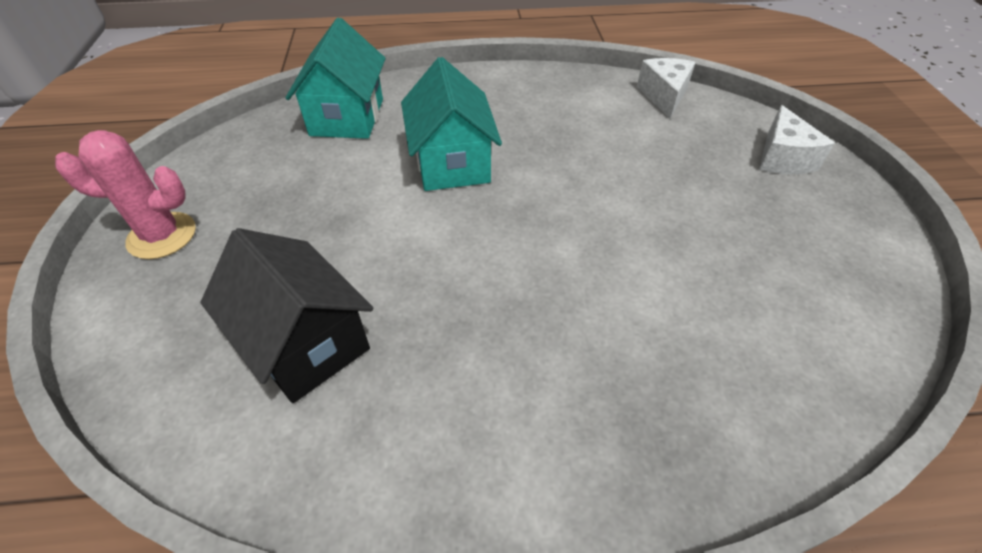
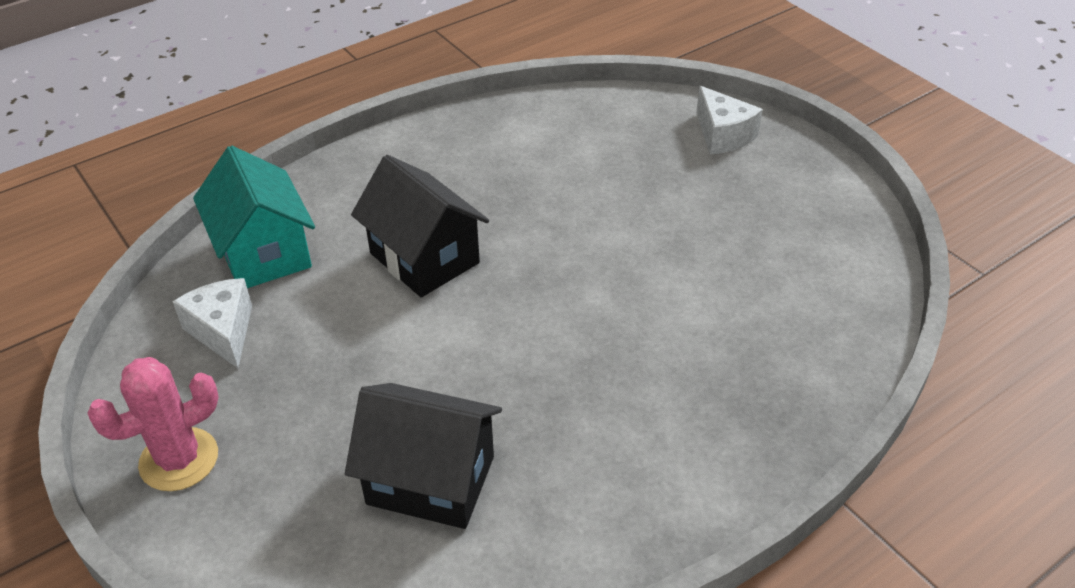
camera: 30 degrees left, 5 degrees down
(452, 163) = (424, 258): turquoise house -> black house
(664, 96) = (580, 107): white cheese -> white cheese (223, 331)

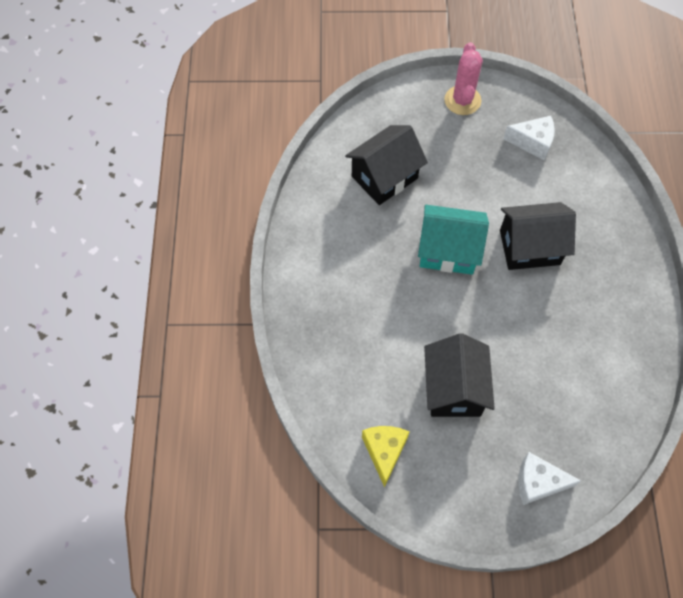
camera: 125 degrees right, 20 degrees up
(264, 253) = (583, 181): turquoise house -> turquoise house (448, 251)
(695, 237) = (454, 389): none -> black house
(838, 257) = (384, 452): none -> yellow cheese

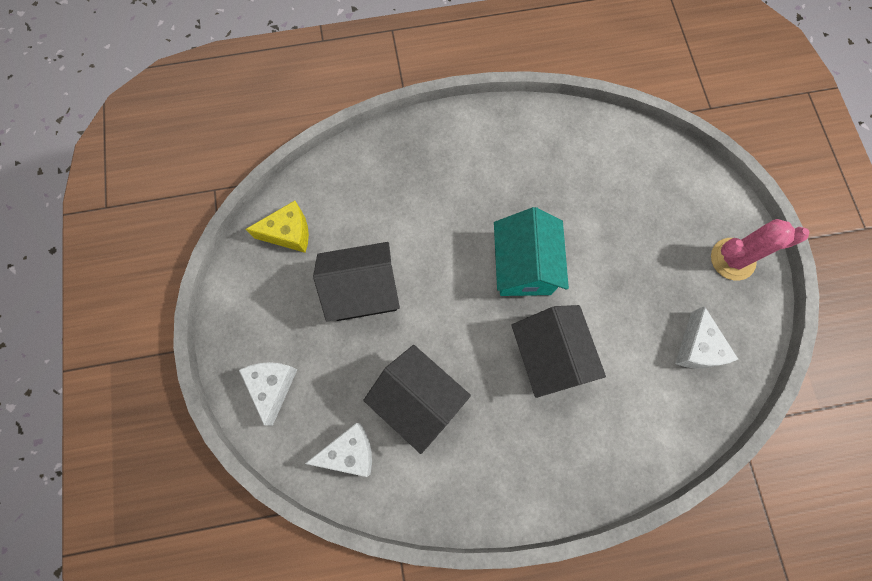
camera: 80 degrees right, 10 degrees up
(384, 177) = (600, 189): black house -> black house (418, 400)
(602, 420) = (349, 452): none -> white cheese

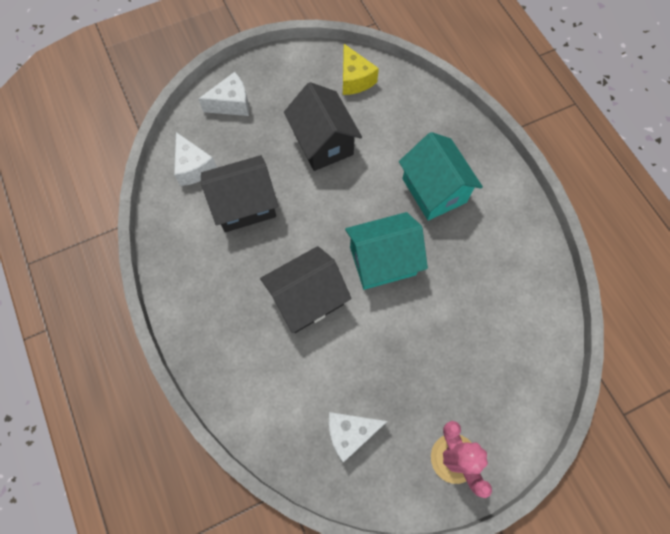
camera: 75 degrees right, 5 degrees down
(418, 400) = (244, 205): black house -> black house turned 45 degrees clockwise
(456, 192) = (434, 190): none -> turquoise house

